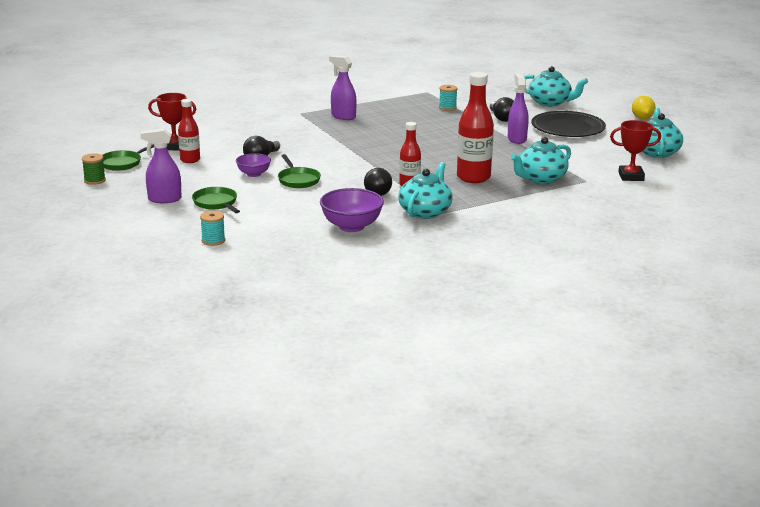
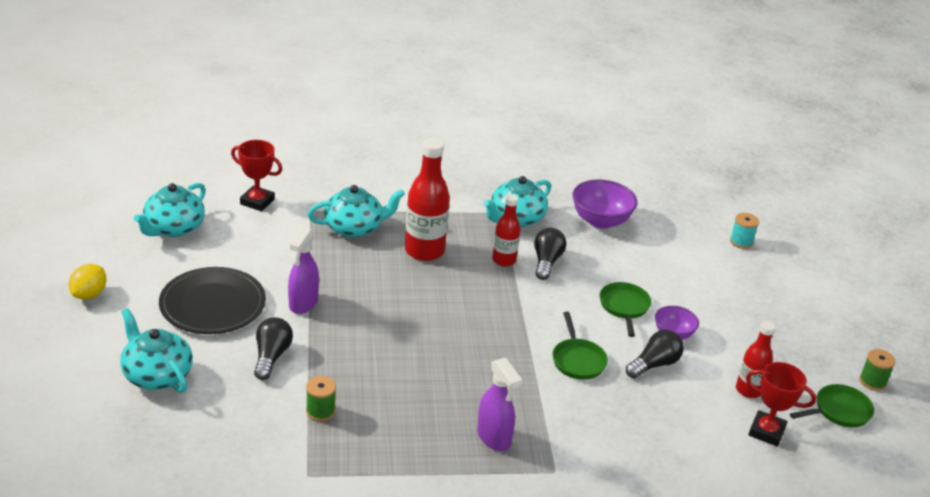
camera: 160 degrees left, 10 degrees up
(164, 199) = (786, 319): purple spray bottle -> none
(216, 203) = (728, 295): green pan -> green pan (577, 360)
(447, 108) = (320, 411): turquoise spool -> green spool

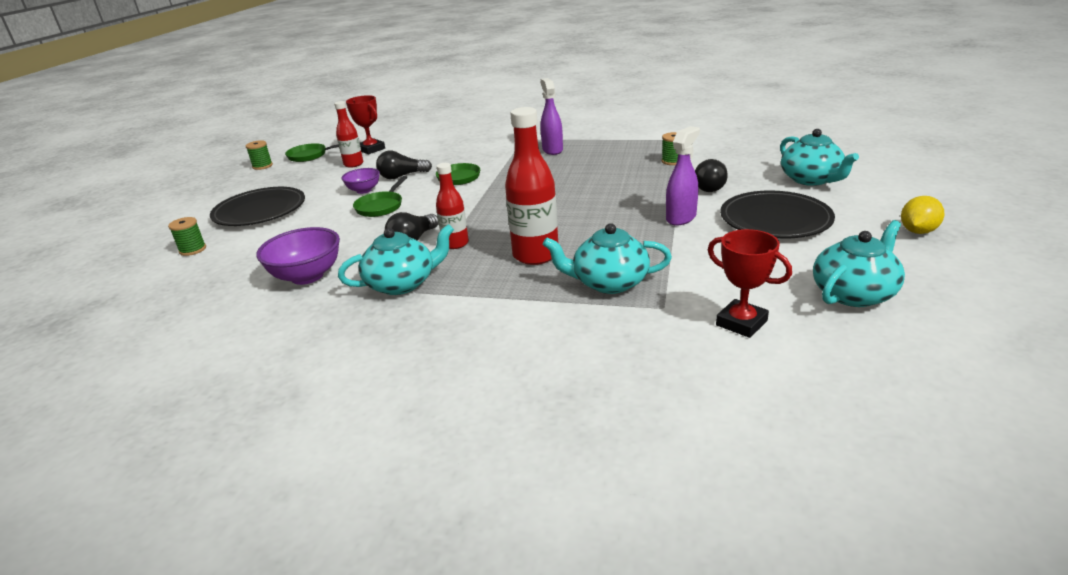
camera: 155 degrees left, 5 degrees down
(741, 242) = (193, 250): turquoise spool -> green spool
(750, 295) = (260, 211): none -> black plate

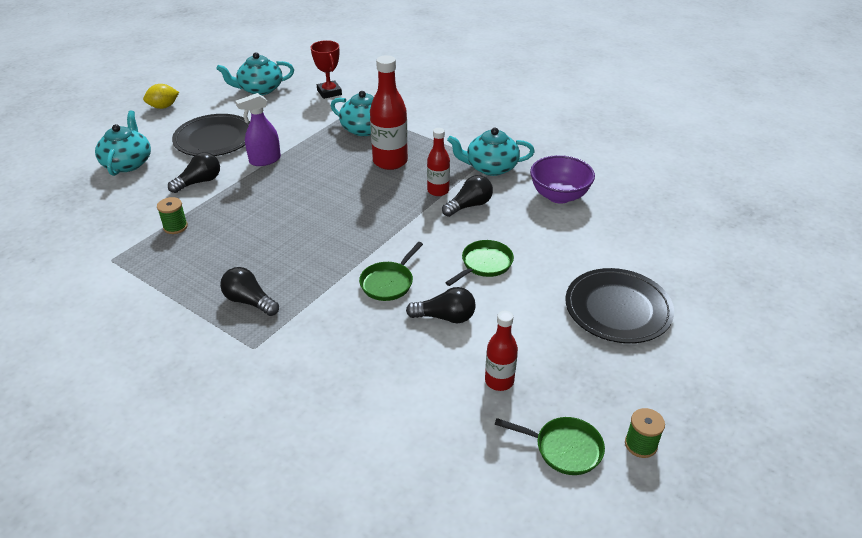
camera: 160 degrees left, 10 degrees up
(193, 250) = (672, 264): green spool -> none
(364, 190) = (496, 304): purple bowl -> none
(371, 149) = (465, 423): red trophy -> none
(552, 150) = (249, 301): purple spray bottle -> black light bulb

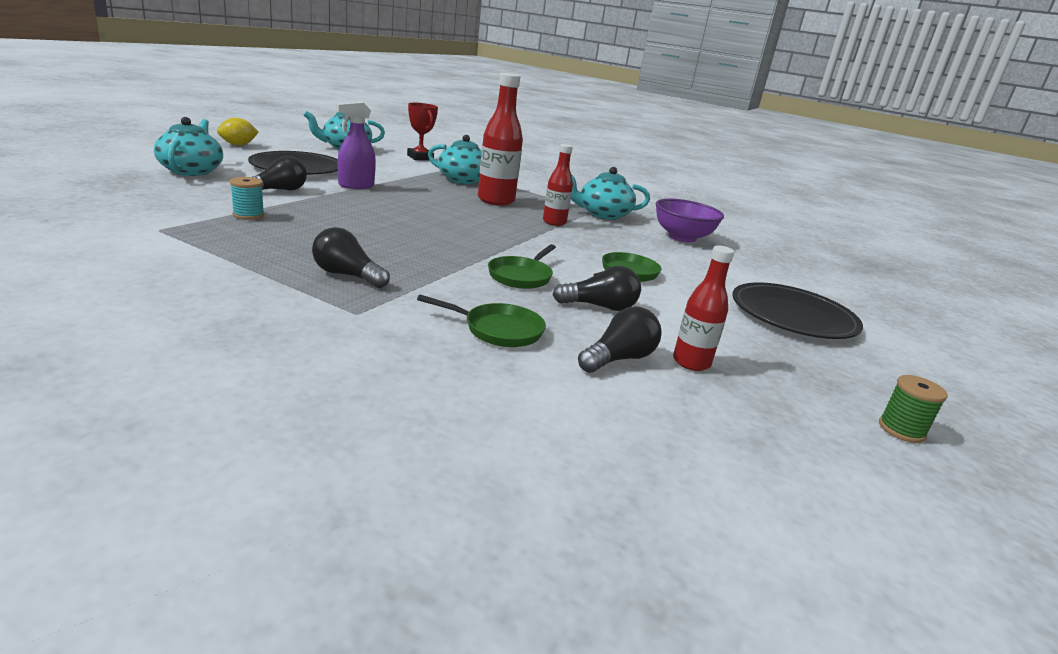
camera: 10 degrees left, 15 degrees down
(175, 227) = (248, 215): green spool -> turquoise spool
(469, 205) = (592, 234): black light bulb -> black light bulb (618, 359)
(564, 448) = (809, 429): green pan -> green pan (498, 330)

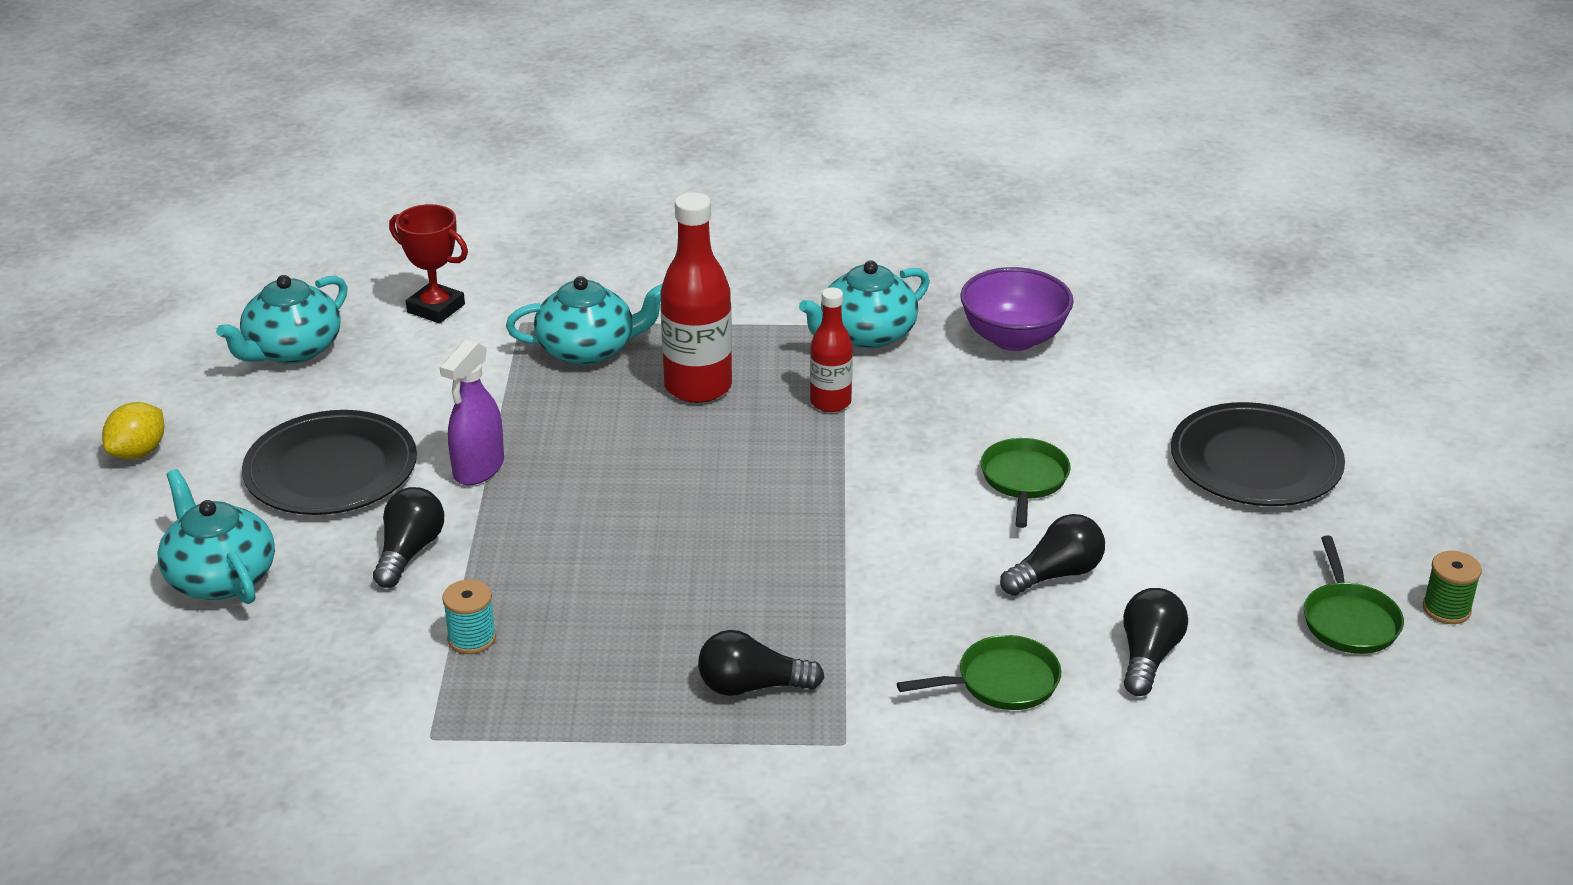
camera: 25 degrees left, 10 degrees up
(521, 276) = (923, 565): green pan -> green pan (1349, 620)
(691, 362) = (1215, 619): red bottle -> none

